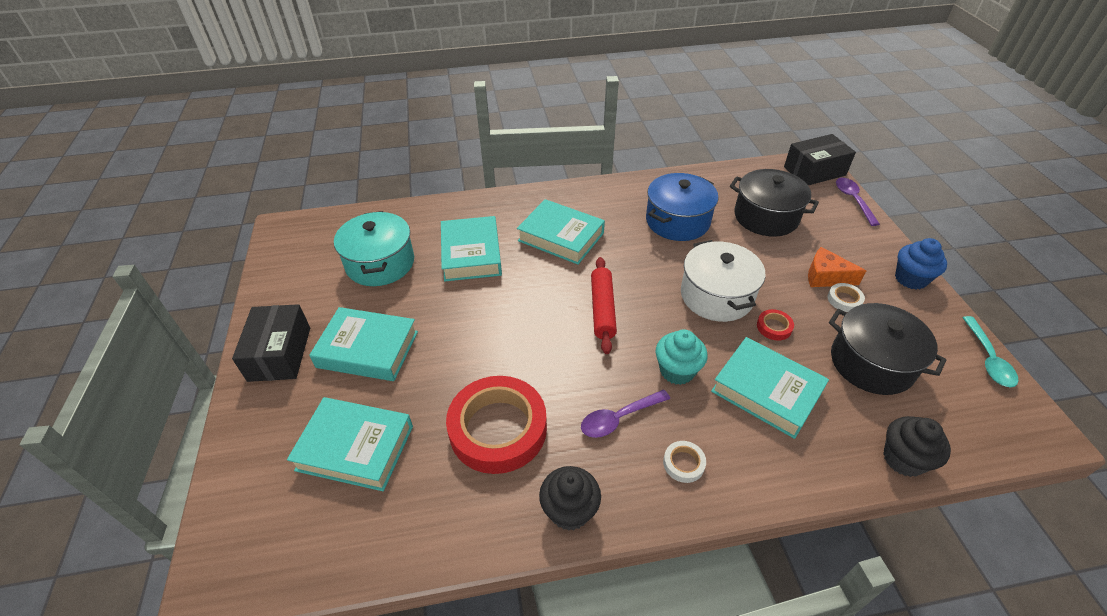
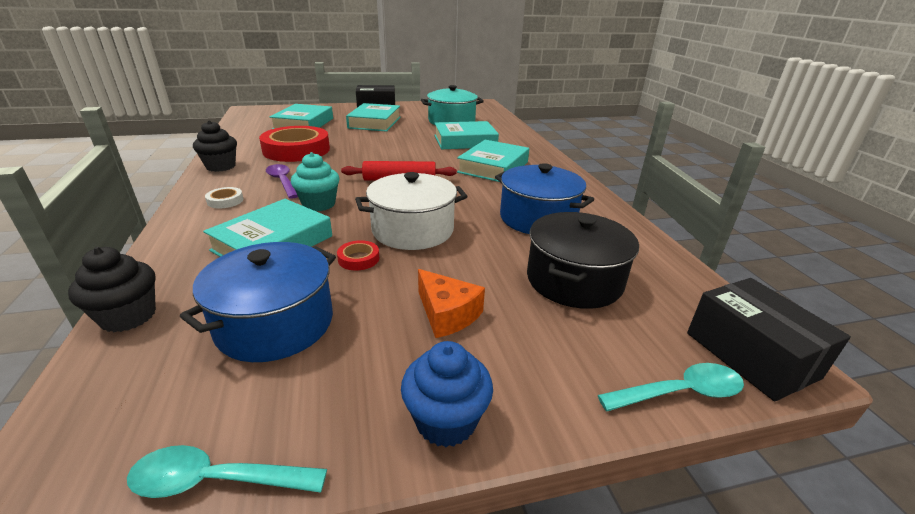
camera: 85 degrees right, 15 degrees down
(826, 277) = (447, 314): orange cheese -> orange cheese turned 120 degrees clockwise
(844, 300) = (397, 323): white tape -> none
(853, 200) = (679, 392): purple spoon -> turquoise spoon
(871, 363) = (275, 323): black pot -> blue pot

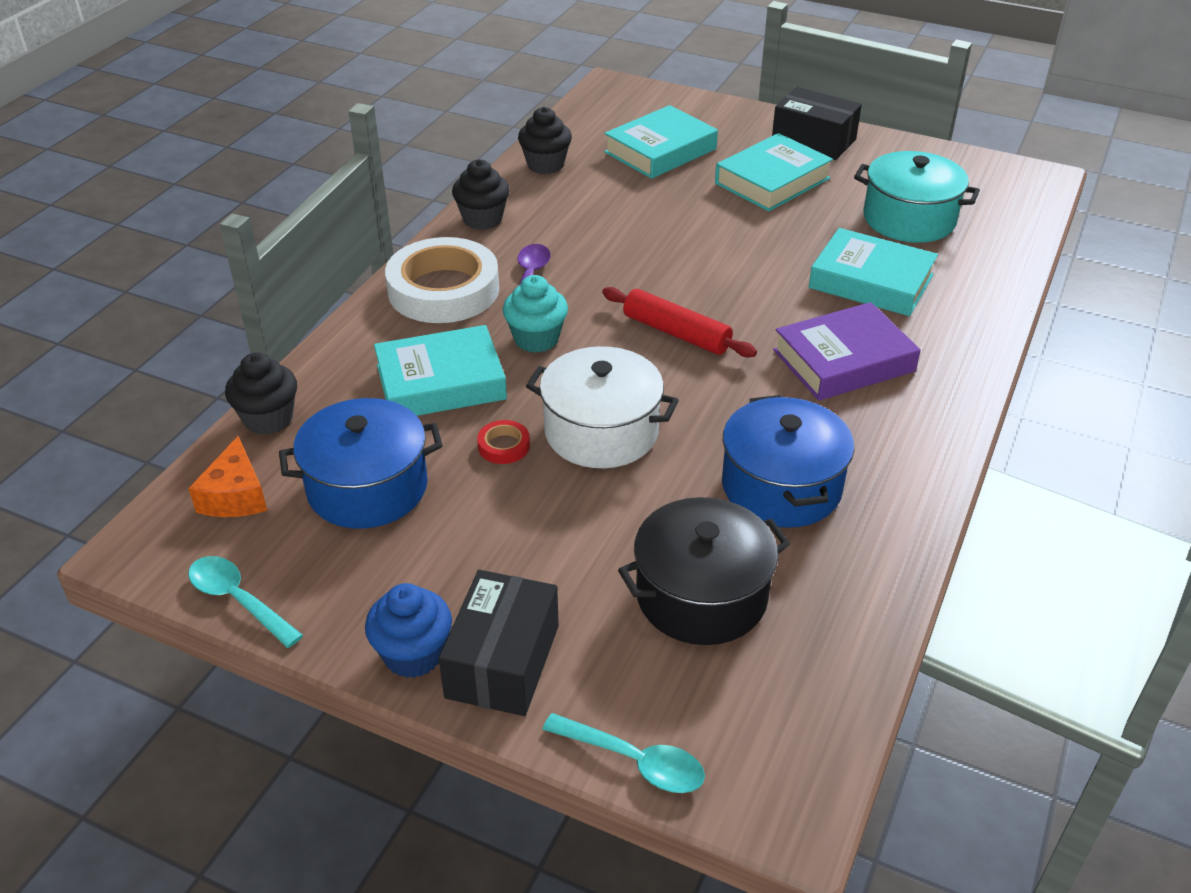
camera: 40 degrees right, 10 degrees up
(225, 201) = (443, 290): white tape -> white tape, size x2.50
(240, 139) = (545, 165): none -> black cupcake
(296, 150) = (598, 215): red tape -> none
(447, 314) = (519, 560): orange cheese -> orange cheese (235, 496)
(493, 167) = (844, 361): turquoise book -> purple book
(751, 355) = (769, 782): black box -> black box (502, 661)

